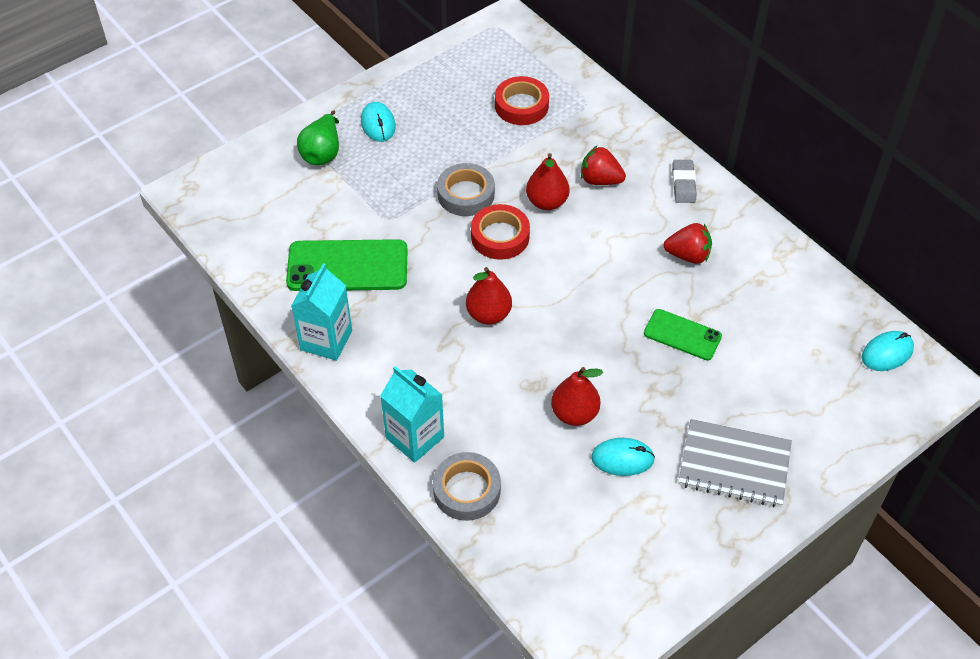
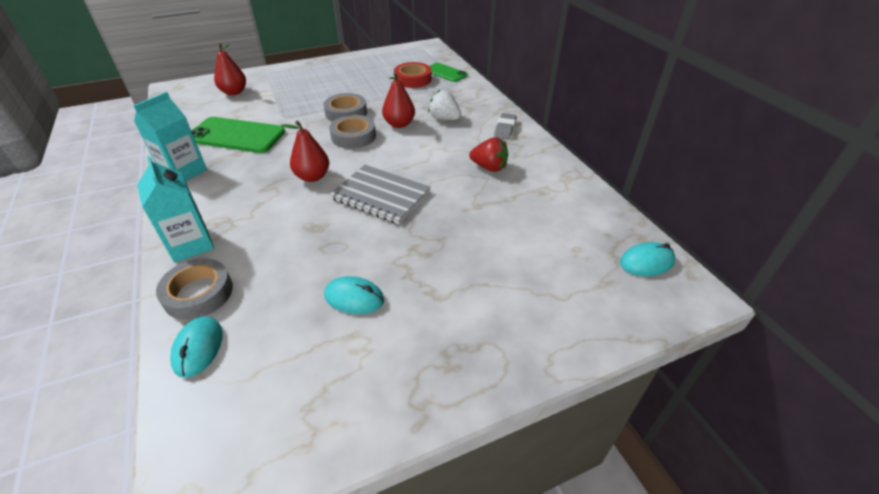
camera: 15 degrees right, 10 degrees down
(322, 153) = (271, 83): green pear -> none
(378, 124) = (316, 76): turquoise mouse -> turquoise mouse (198, 348)
(500, 236) = (353, 136): red tape -> grey tape
(574, 414) = (334, 253): red pear -> red pear (234, 92)
(600, 180) = (444, 119): red strawberry -> white strawberry
(682, 335) = (459, 215): green phone -> green phone (445, 73)
(734, 465) = (459, 326): grey notebook -> grey notebook (380, 195)

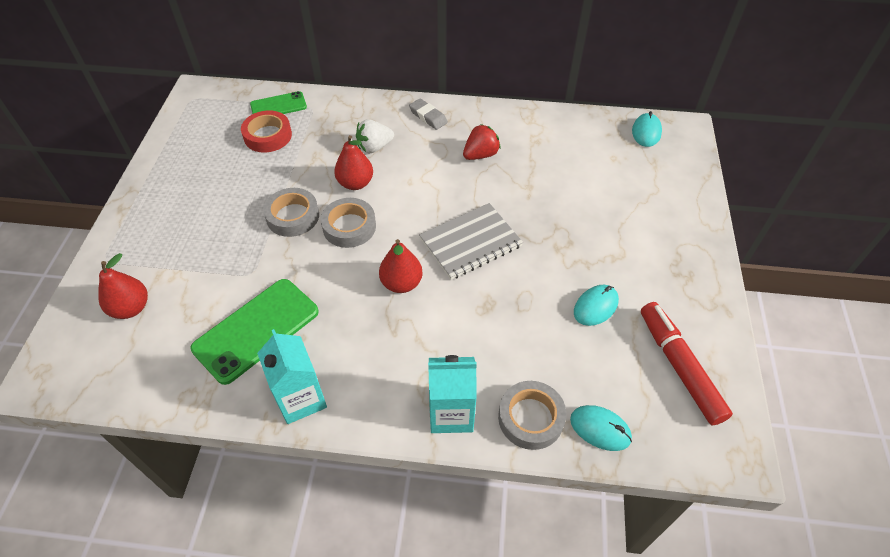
camera: 60 degrees left, 10 degrees up
(305, 395) = (679, 367): none -> red marker

